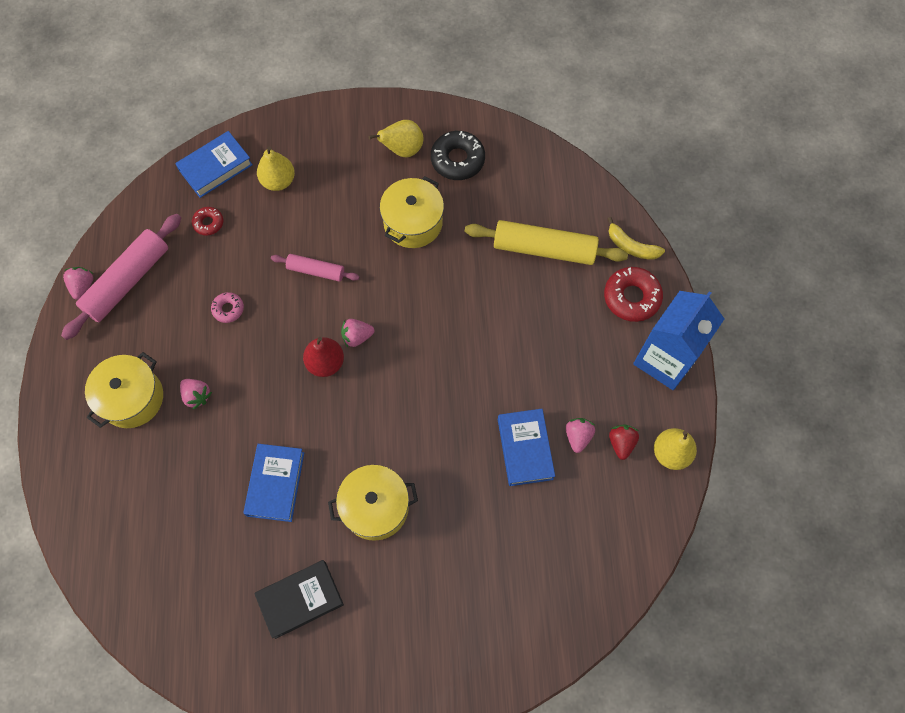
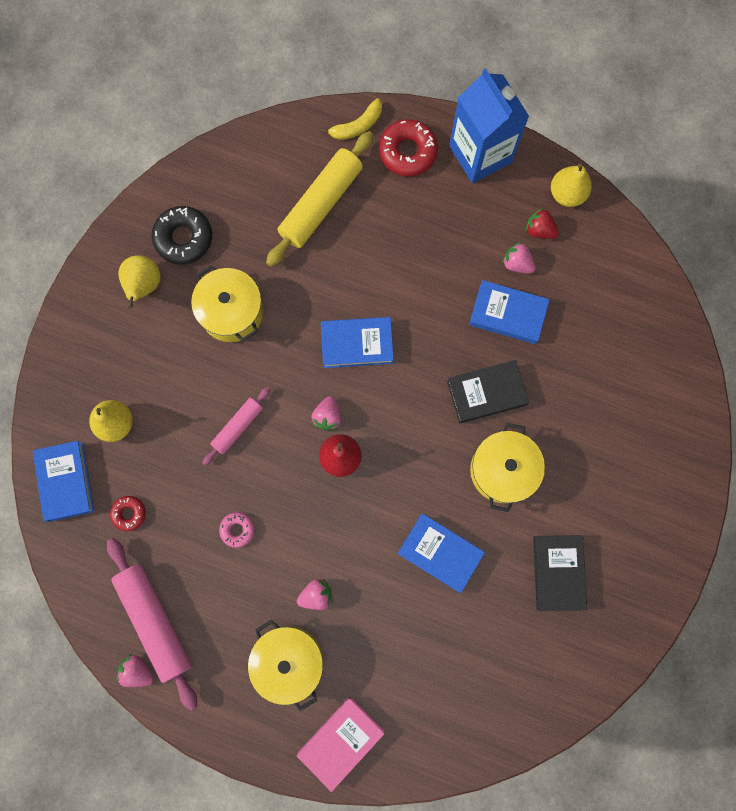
camera: 65 degrees left, 10 degrees up
(78, 471) = (341, 741): none -> pink book
(433, 332) = (357, 344): none -> blue book
(441, 461) = (486, 393): none -> black book

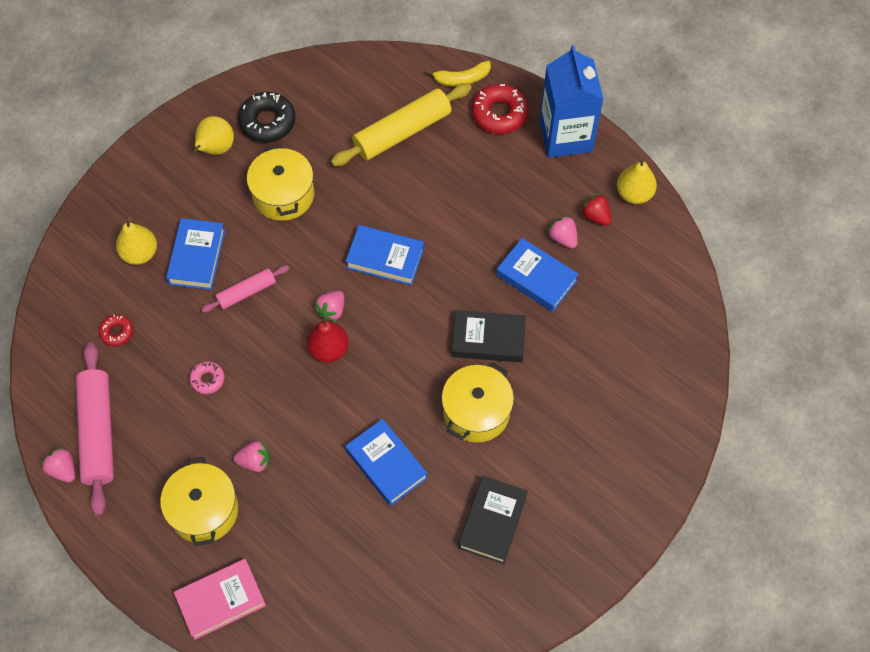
camera: 20 degrees right, 15 degrees down
(66, 481) = (74, 287): blue book -> blue book (197, 257)

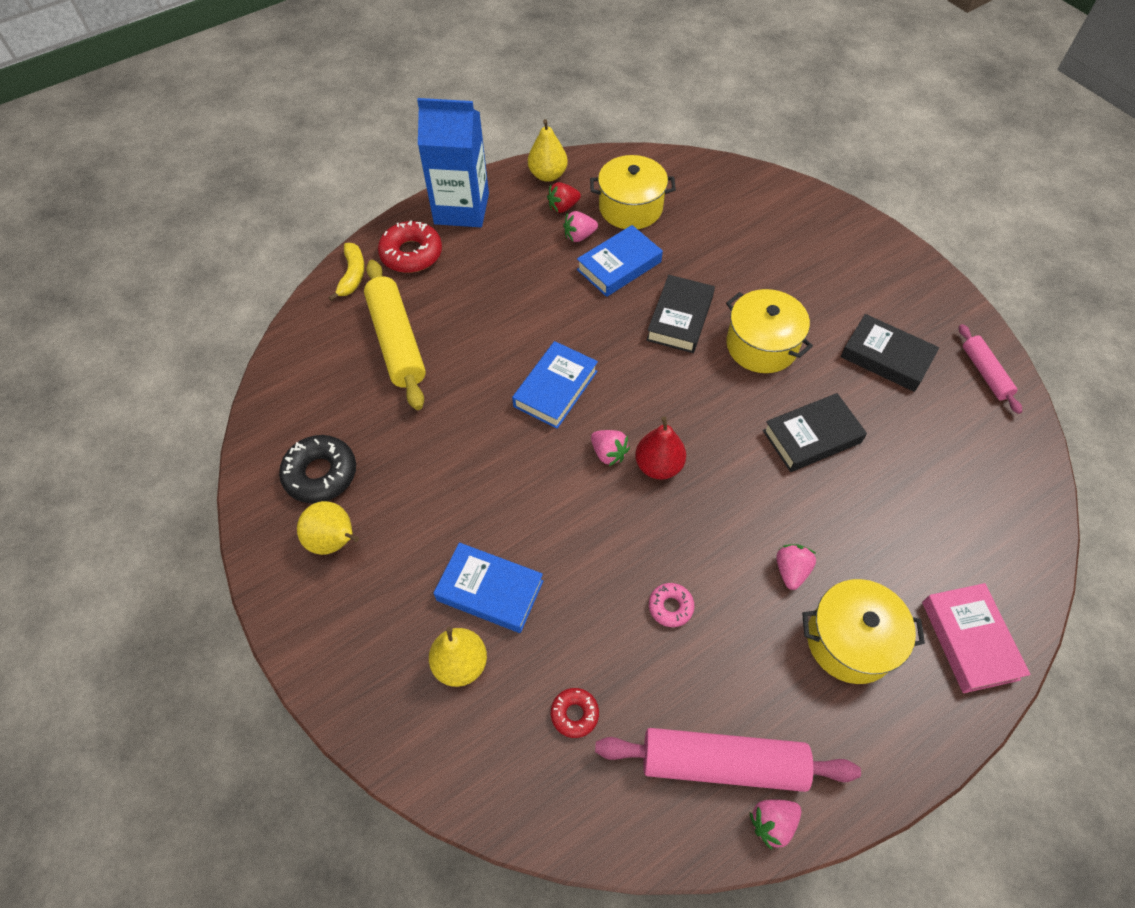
camera: 75 degrees left, 5 degrees down
(246, 292) = (558, 540): pink rolling pin -> pink rolling pin (985, 373)
(283, 195) = (434, 475): yellow pot -> yellow pot (630, 207)
(386, 464) = (811, 437): blue book -> black book

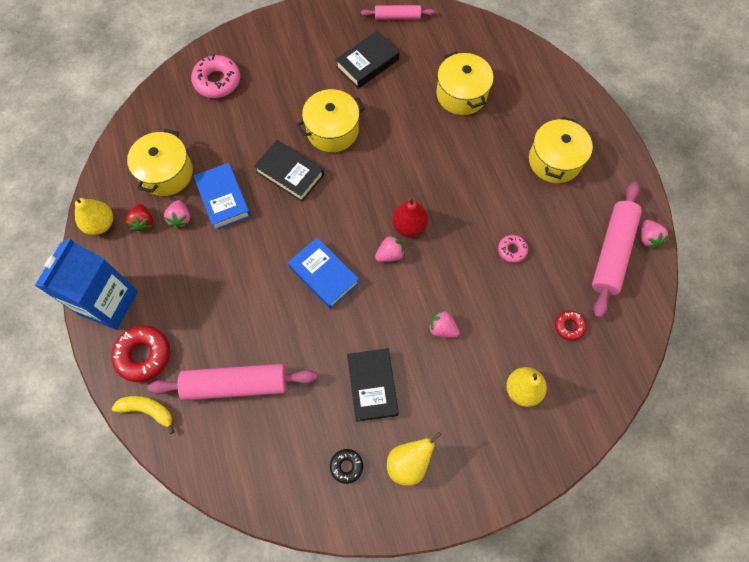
camera: 75 degrees left, 10 degrees up
(321, 474) = (346, 466): black donut -> black donut, size x0.55
(397, 341) = (236, 385): yellow rolling pin -> pink rolling pin
(490, 591) = (475, 359): blue book -> none
(772, 215) = (217, 81): none -> pink donut
(791, 571) = (504, 175): pink strawberry -> pink strawberry (442, 329)
(811, 437) = (414, 128): black book -> black book (372, 386)
(900, 483) = (461, 94): none -> yellow pot
(969, 640) = (566, 102): pink book -> none

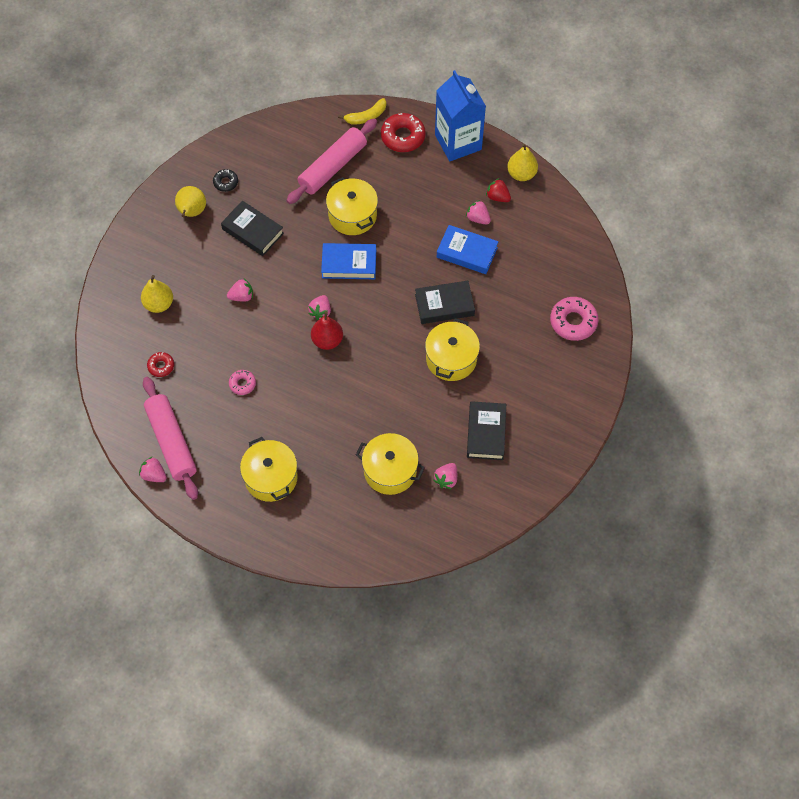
camera: 135 degrees right, 5 degrees down
(166, 173) = (523, 235): yellow pot -> yellow pot (352, 215)
(397, 17) = (509, 494): pink rolling pin -> none
(428, 58) = (446, 479): none -> pink strawberry

